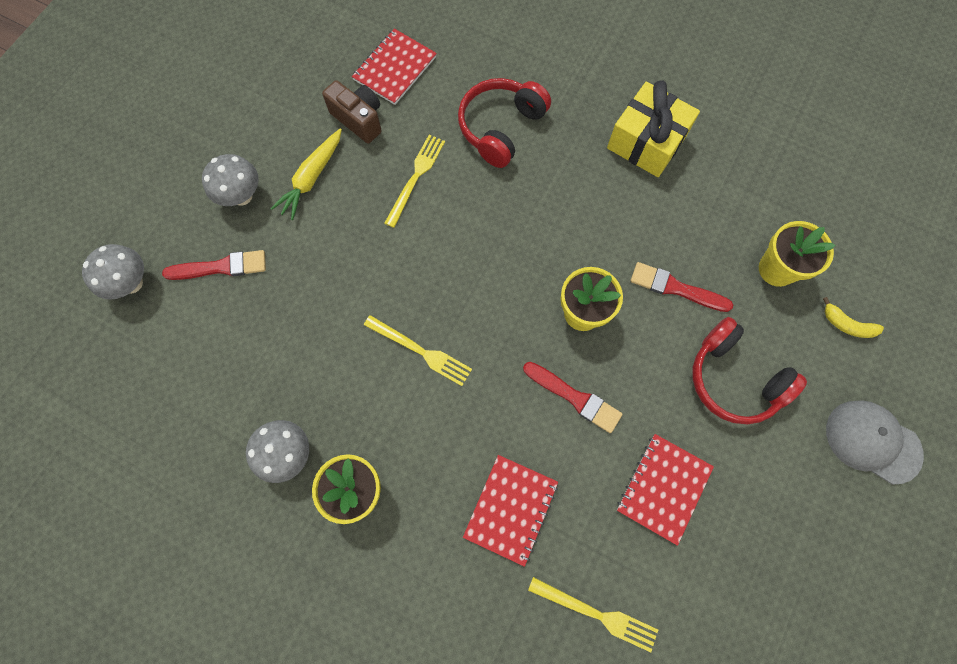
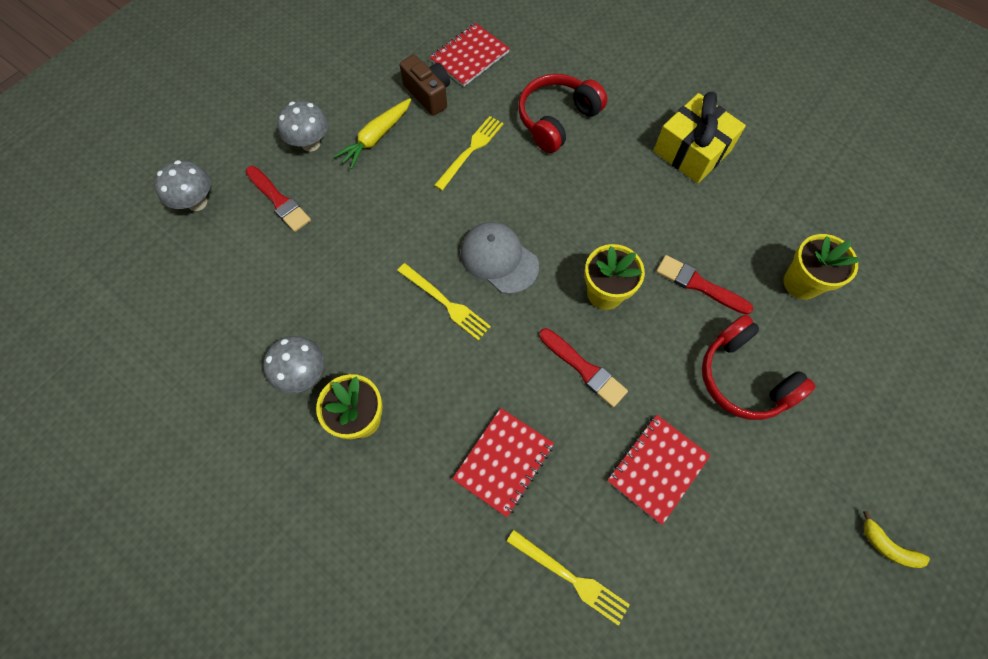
camera: 10 degrees right, 5 degrees down
(221, 267) = (279, 201): red brush -> red brush turned 45 degrees clockwise
(847, 324) = (864, 345): yellow banana -> yellow banana (887, 546)
(872, 441) = (876, 460): grey cap -> grey cap (498, 259)

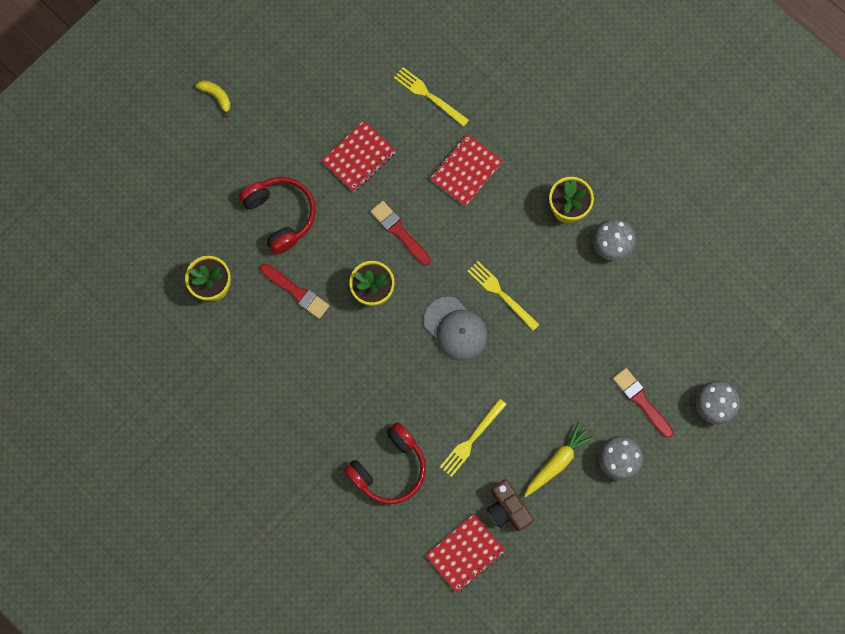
camera: 175 degrees left, 10 degrees up
(692, 151) = (271, 422): yellow gift -> none

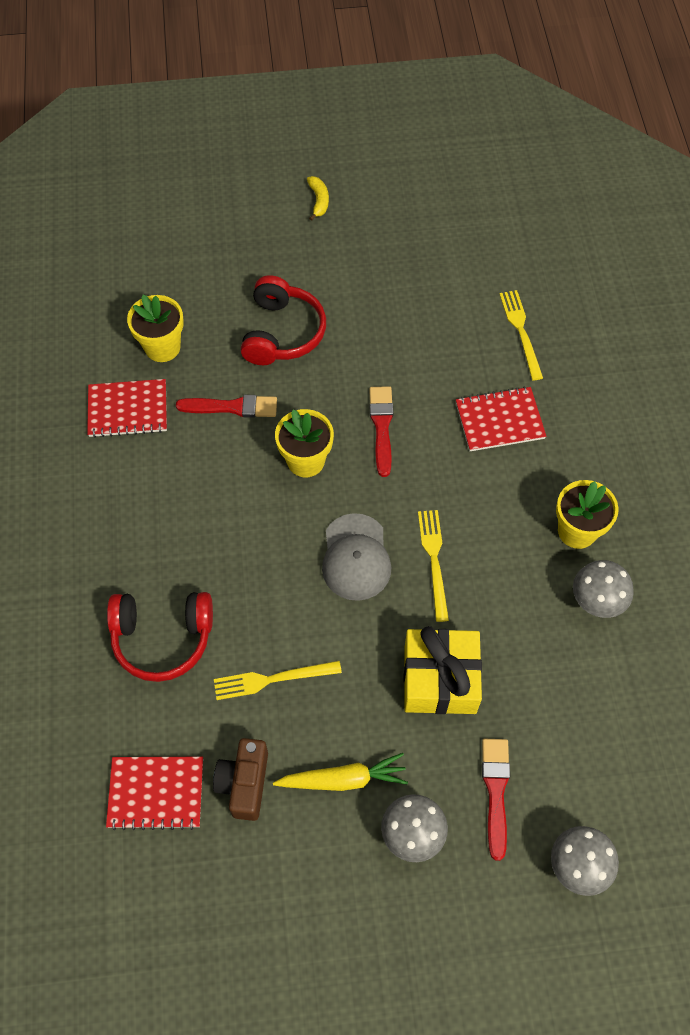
camera: 40 degrees right, 15 degrees down
(296, 292) = (232, 407): red brush -> red brush turned 75 degrees counterclockwise
(359, 157) = (403, 336): red notebook -> red notebook (128, 410)
(562, 363) = (440, 679): none -> yellow gift

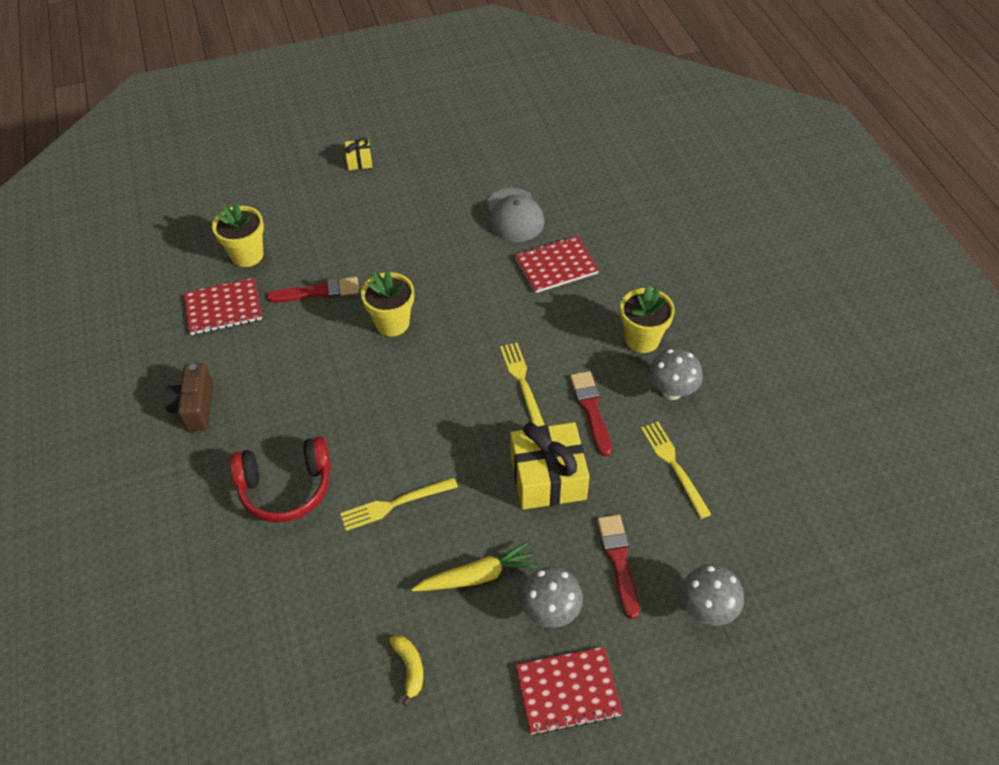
camera: 10 degrees left, 10 degrees down
(156, 793) = (302, 621): red notebook -> red notebook (568, 691)
(244, 783) = (385, 597): brown camera -> brown camera (195, 407)
(282, 333) = (353, 228): red headphones -> none
(304, 245) = (359, 161): none -> yellow gift
(319, 201) = (366, 126): yellow banana -> yellow banana (409, 668)
(356, 557) = (452, 392): grey cap -> grey cap (514, 215)
(382, 426) = (454, 286): red brush -> red brush (591, 409)
(521, 331) = (559, 197): yellow fork -> yellow fork (674, 465)

